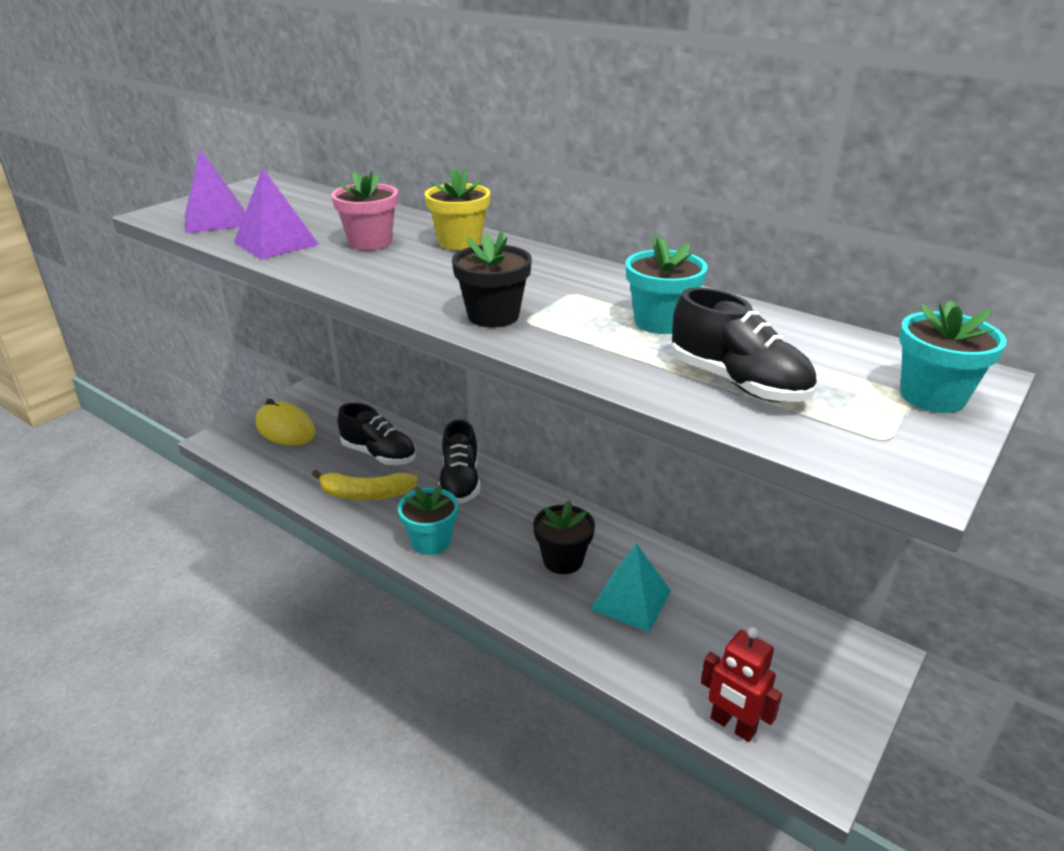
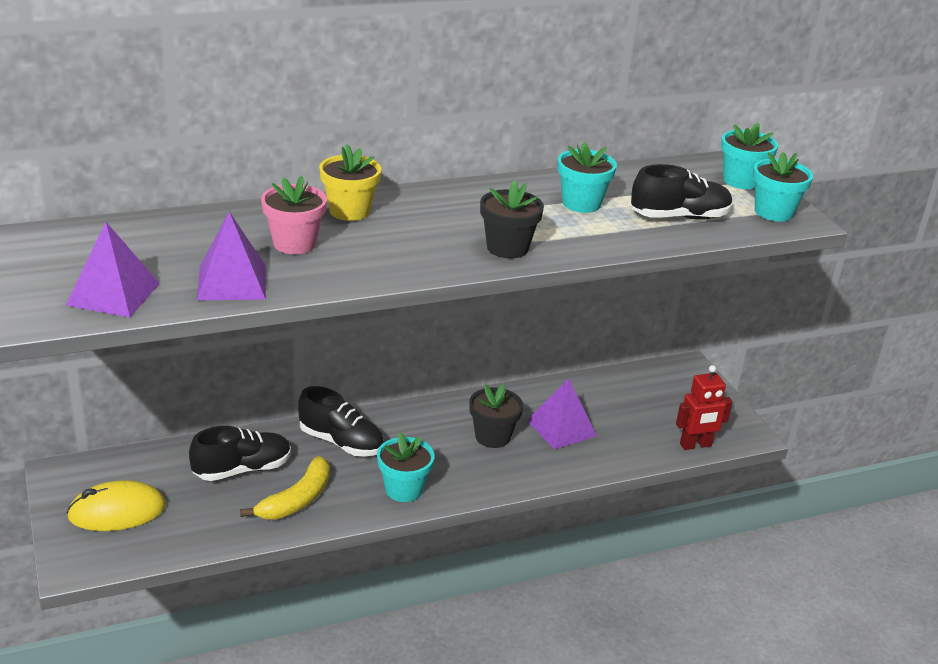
camera: 60 degrees left, 0 degrees up
(631, 600) = (561, 428): turquoise pyramid -> purple pyramid
(890, 444) = (773, 212): none -> turquoise flower pot

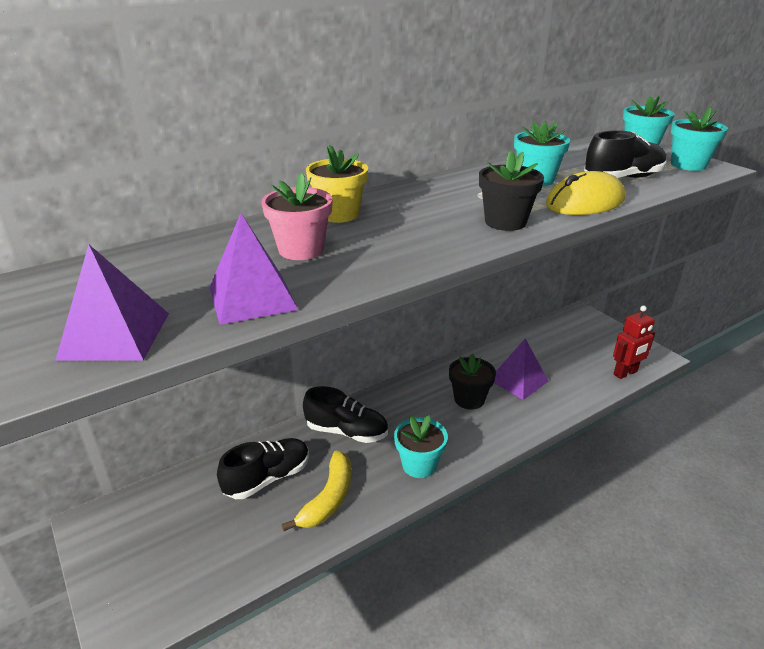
camera: 10 degrees left, 0 degrees up
(117, 511) = (157, 553): yellow mouse -> yellow mouse (585, 202)

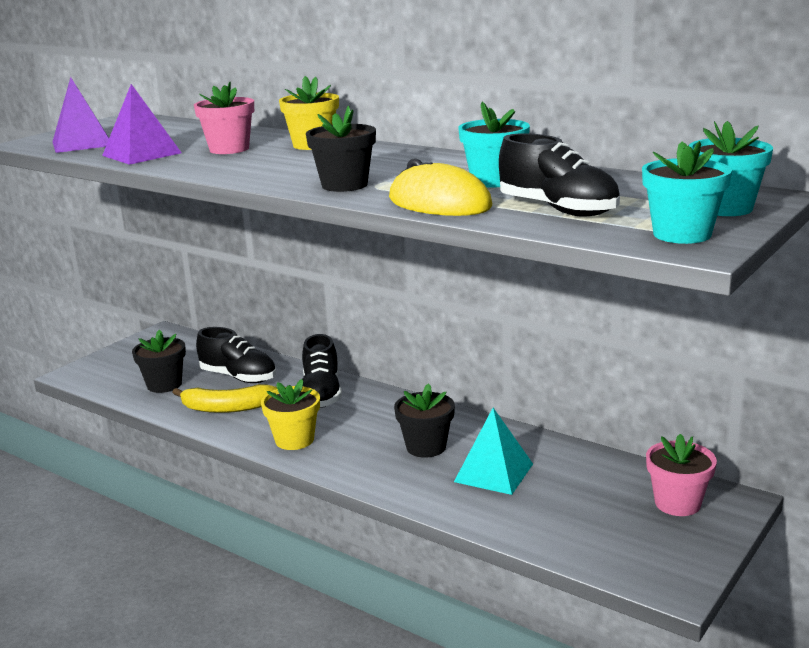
camera: 70 degrees right, 10 degrees down
(235, 541) = (164, 385): none -> black flower pot
(419, 465) = (294, 440): turquoise flower pot -> yellow flower pot
(518, 380) = (493, 472): purple pyramid -> turquoise pyramid
(578, 330) = (677, 503): none -> pink flower pot
(625, 373) = (591, 557): red robot -> none

